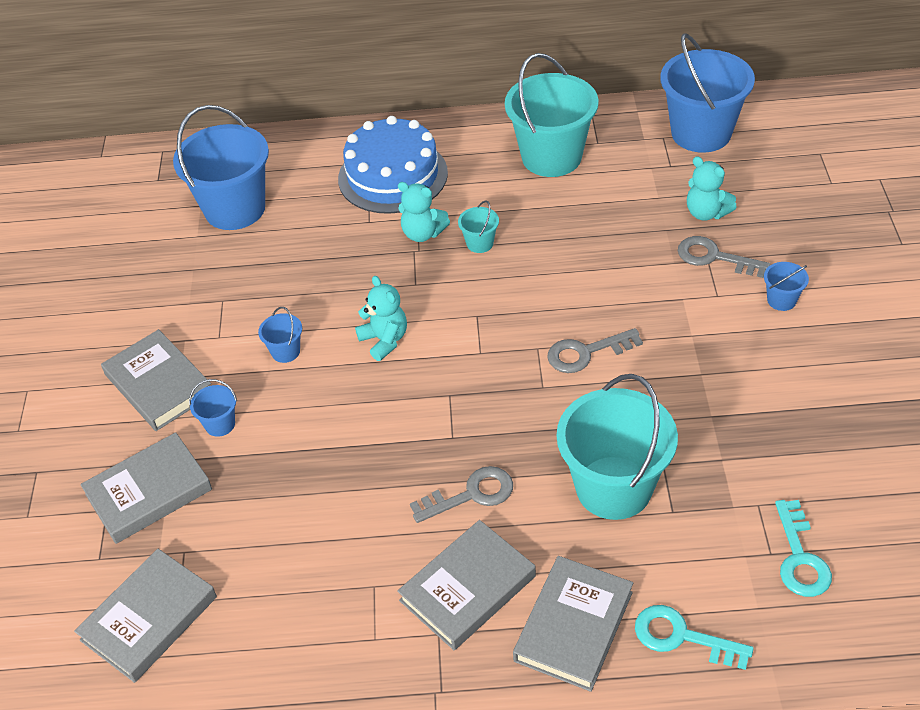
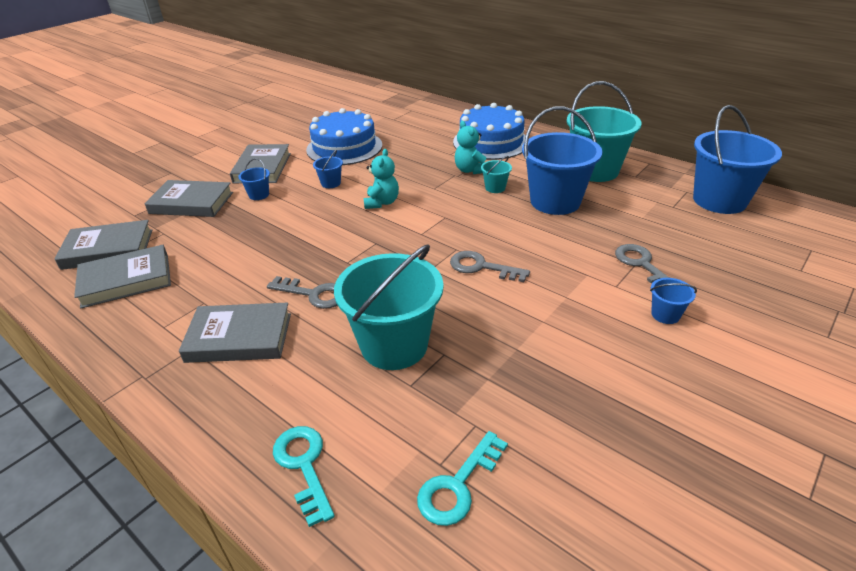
camera: 40 degrees right, 10 degrees down
(221, 288) = (344, 147): none -> blue cake
(235, 209) = (396, 123): blue bucket -> blue bucket (555, 201)
(573, 626) = (256, 402): grey book -> grey book (126, 280)
(706, 213) = (668, 240): turquoise teddy bear -> none

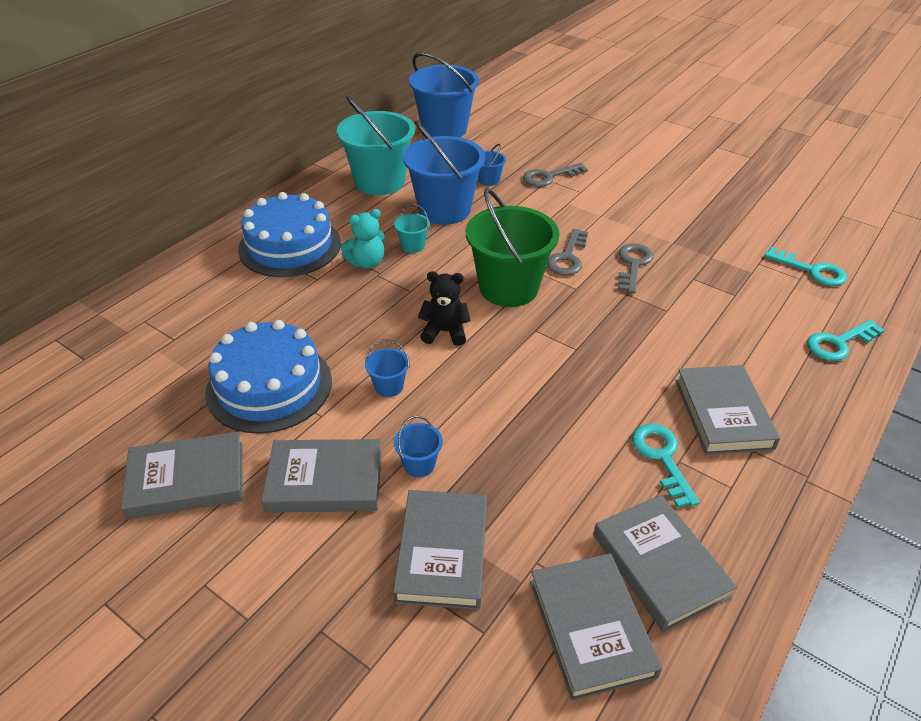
camera: 95 degrees left, 5 degrees up
(211, 294) = (662, 458): none -> turquoise key
(282, 134) = (187, 480): none -> grey book
(313, 294) = (638, 368): grey key -> grey key (633, 265)
(382, 202) = (445, 332): turquoise teddy bear -> black teddy bear
(394, 345) = (693, 306): turquoise bucket -> none
(434, 232) = (508, 288): none -> green bucket
(665, 314) = (611, 176): blue bucket -> blue bucket (489, 180)

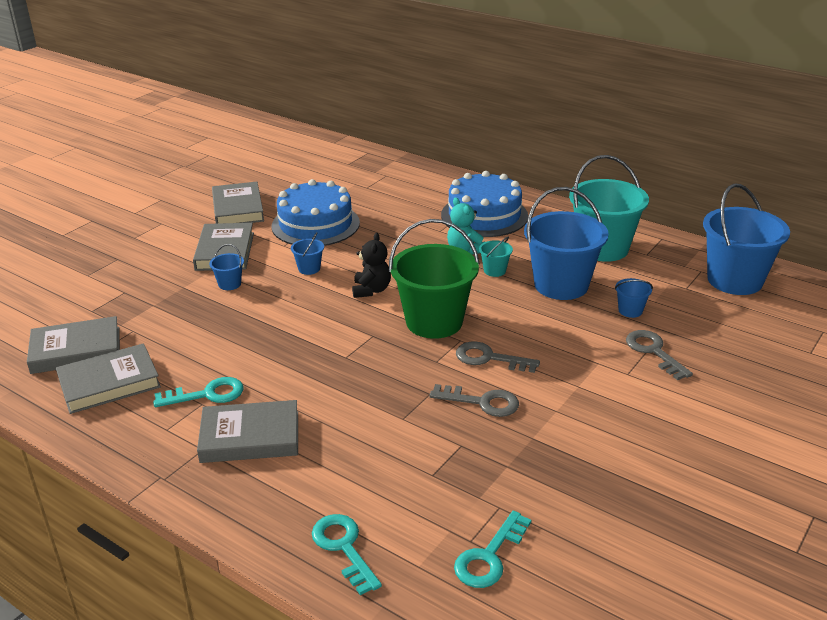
camera: 90 degrees right, 10 degrees down
(442, 552) = (154, 295): grey book -> none

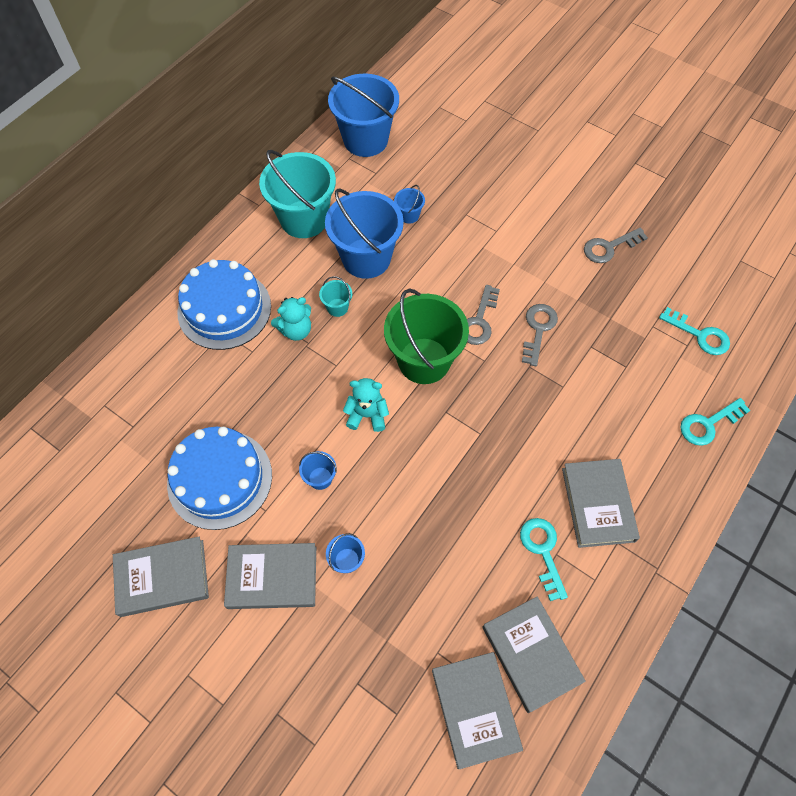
camera: 90 degrees left, 30 degrees up
(371, 290) = (367, 415): black teddy bear -> turquoise teddy bear
(653, 351) = (467, 210): grey key -> grey key (609, 247)

